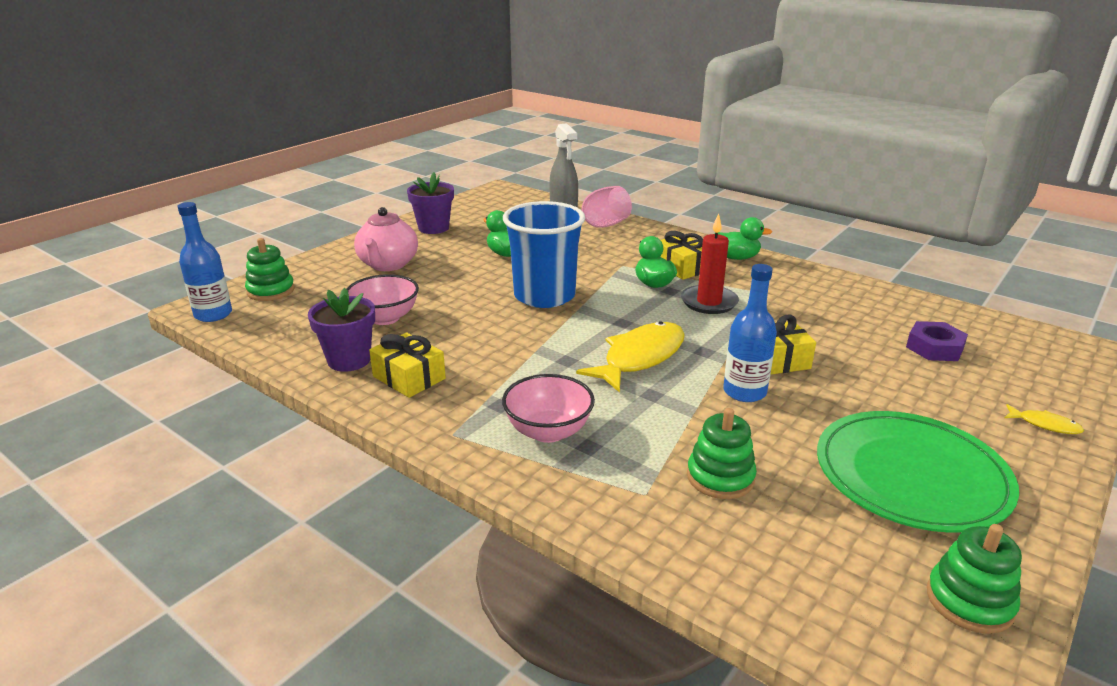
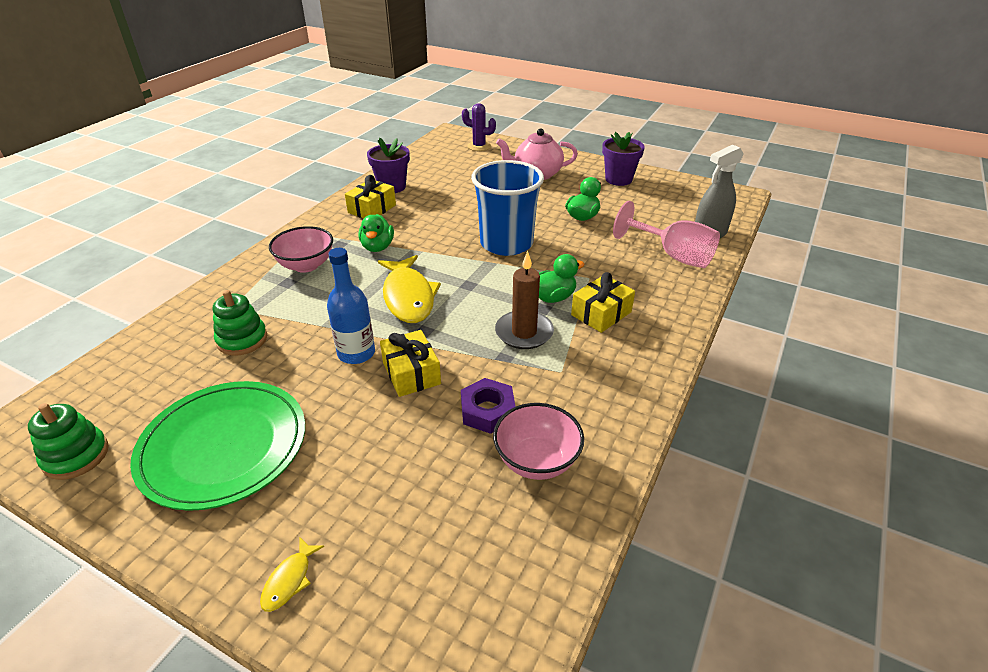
camera: 80 degrees right, 10 degrees up
(213, 314) = (442, 138): blue bottle -> none
(271, 291) = (479, 146): green stacking toy -> purple cactus
(385, 318) = (451, 188): pink bowl -> pink bowl (536, 461)
(640, 358) = (408, 297): yellow fish -> yellow fish turned 45 degrees clockwise
(709, 302) = (524, 332): red candle -> brown candle
(736, 258) = (649, 352): green duck -> green duck (377, 247)
(934, 348) = (458, 507): purple nut -> purple nut (487, 411)

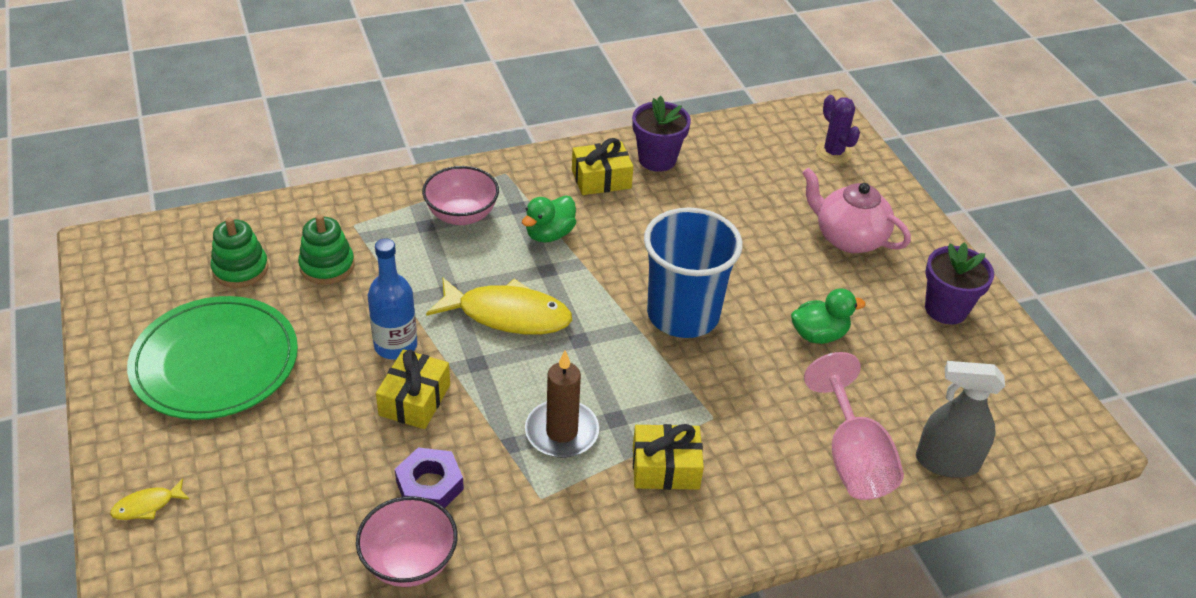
camera: 40 degrees right, 5 degrees up
(76, 456) = (125, 297): green stacking toy -> green stacking toy (240, 269)
(408, 297) = (507, 315): yellow fish -> yellow fish turned 105 degrees counterclockwise
(553, 297) = (642, 414): green duck -> none

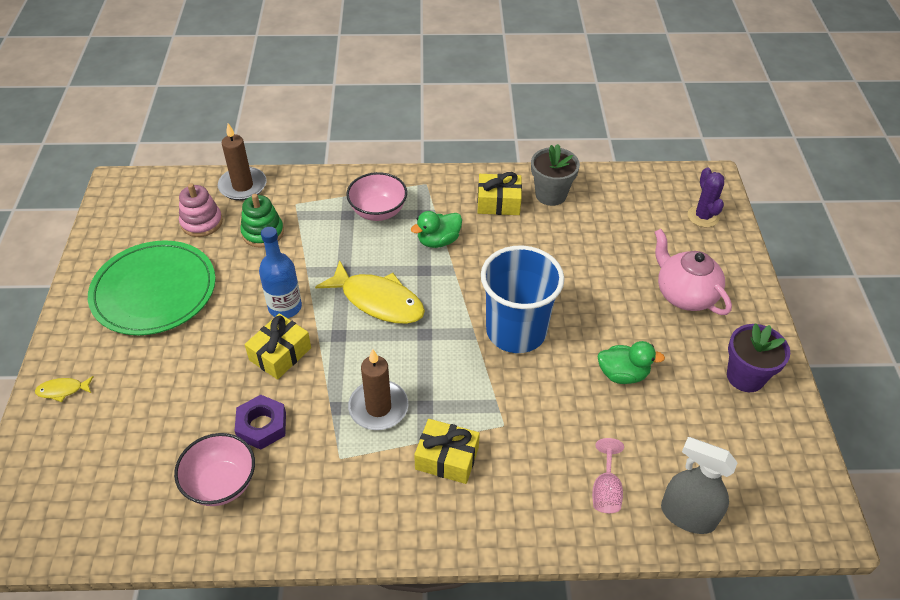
camera: 20 degrees right, 5 degrees up
(240, 269) = (201, 222): green stacking toy -> pink stacking toy
(275, 216) = (243, 186): none -> brown candle
(657, 159) = (551, 195): purple flower pot -> grey flower pot
(852, 458) = (605, 490): pink goblet -> pink goblet, size x0.56

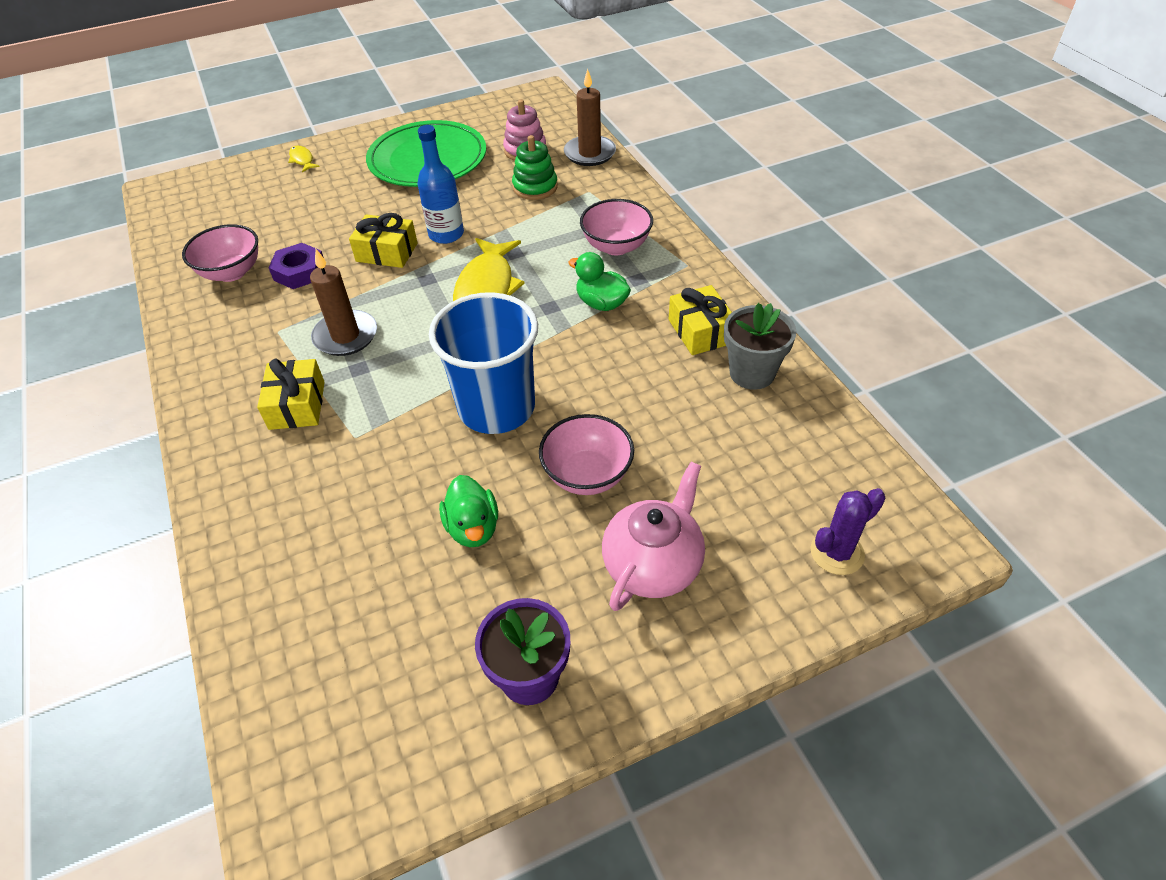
camera: 70 degrees right, 0 degrees up
(602, 302) = (587, 475): none -> pink bowl
(605, 490) = (288, 554): pink goblet -> none
(687, 515) = (270, 650): grey spray bottle -> none

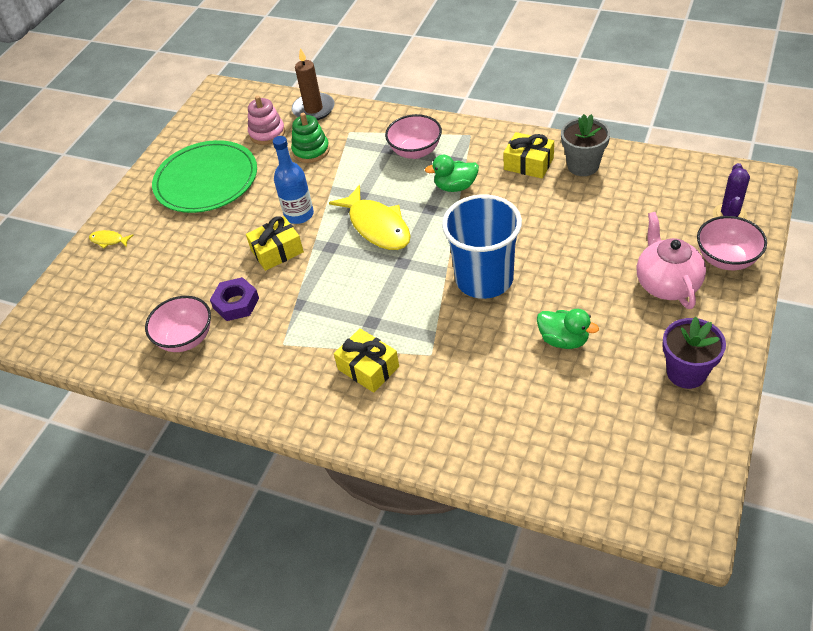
camera: 40 degrees left, 0 degrees up
(345, 336) = (333, 313): brown candle -> none
(587, 475) = (579, 272): pink bowl -> pink bowl (726, 259)

